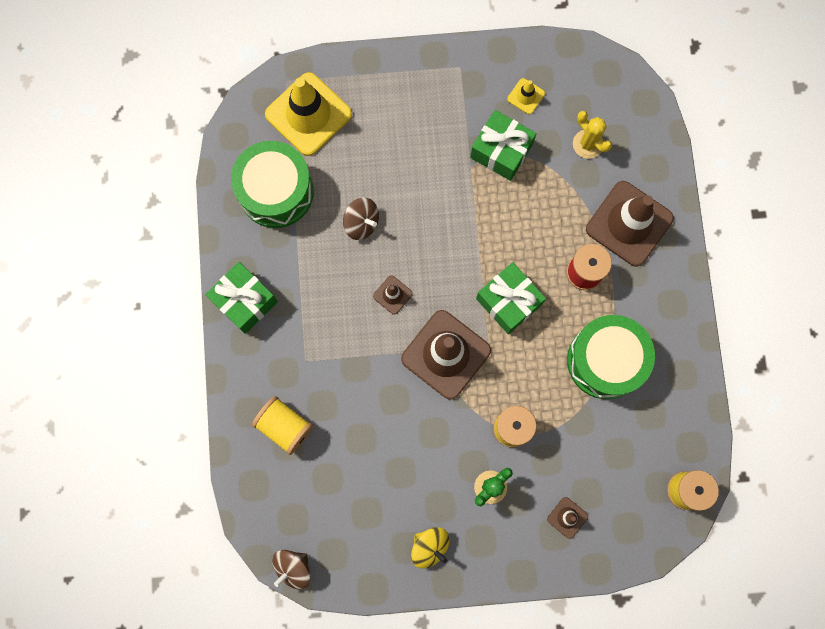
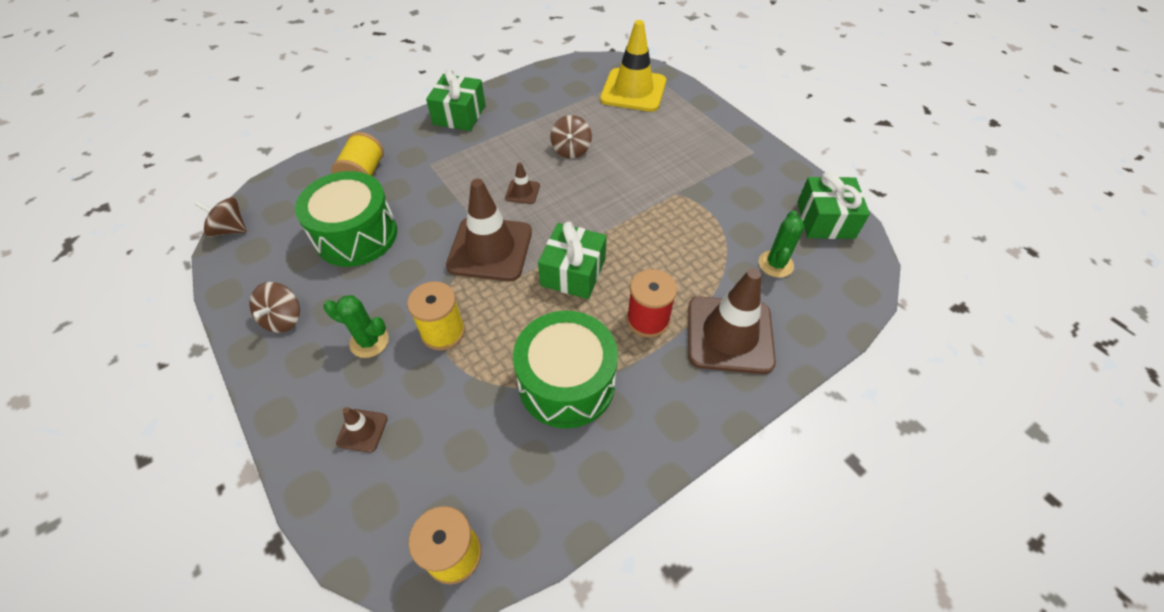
camera: 60 degrees right, 25 degrees down
(276, 191) = (559, 98): green drum -> green drum (356, 235)
(430, 546) = (283, 319): yellow spinning top -> brown spinning top
(501, 151) = (709, 206): green gift -> green gift (825, 220)
(526, 96) = (773, 202): yellow traffic cone -> none
(588, 144) = (775, 264): yellow cactus -> green cactus

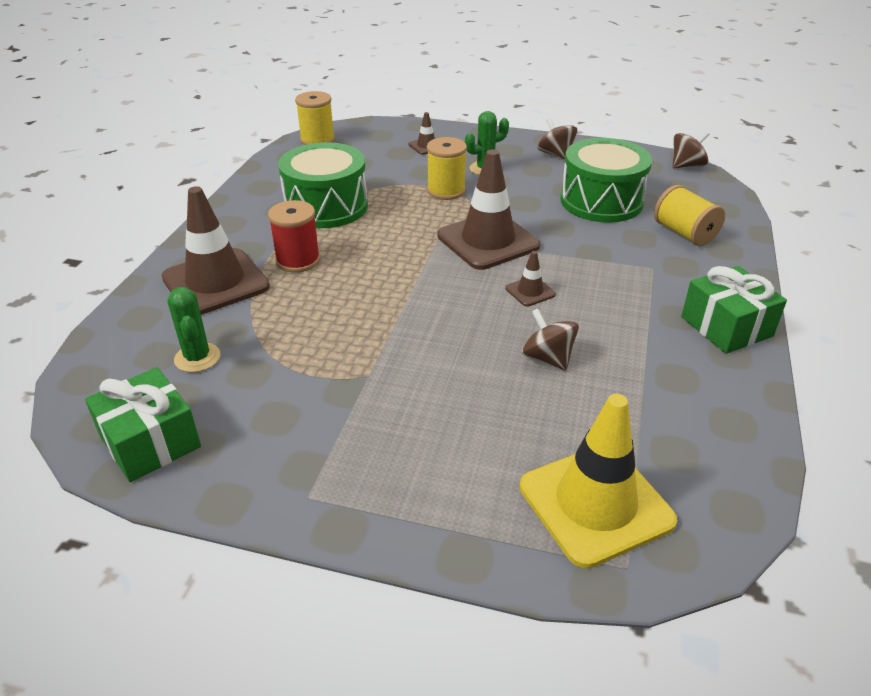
camera: 140 degrees right, 15 degrees down
(573, 272) = (397, 259): green gift -> none

